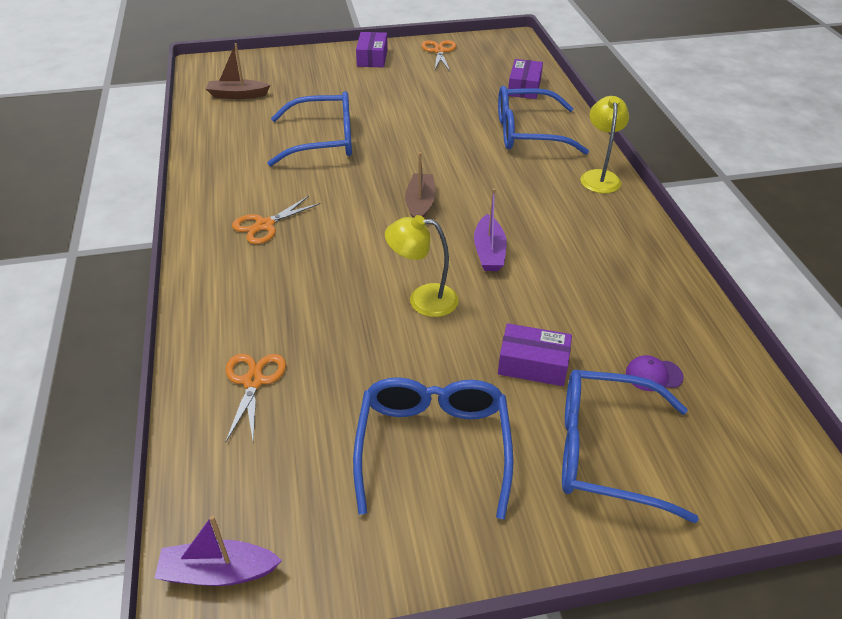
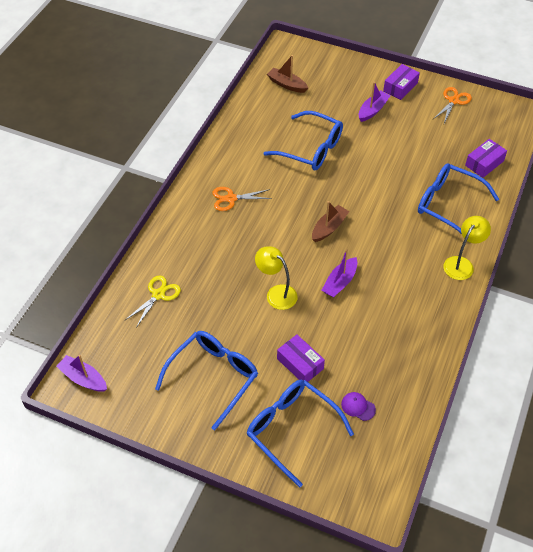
camera: 35 degrees right, 10 degrees up
(253, 381) = (158, 295): orange scissors -> yellow scissors
(361, 85) = (372, 110): none -> purple boat

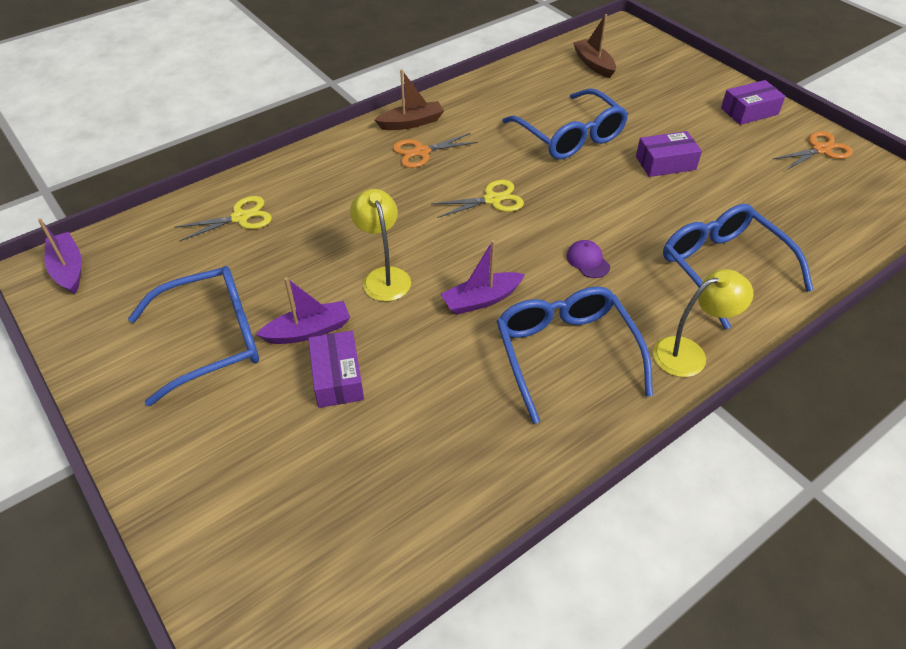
camera: 30 degrees right, 5 degrees down
(231, 199) = (421, 152): orange scissors -> orange scissors turned 45 degrees counterclockwise
(292, 430) = (247, 461): blue glasses -> blue glasses (565, 353)
(298, 214) = (492, 200): none -> yellow scissors
(329, 228) = (521, 229): brown boat -> brown boat (411, 123)
(358, 407) = (368, 478): purple cap -> purple cap (588, 261)
(372, 110) = (689, 123): purple boat -> purple boat (308, 331)
(484, 163) = (819, 238): purple box -> purple box (665, 163)

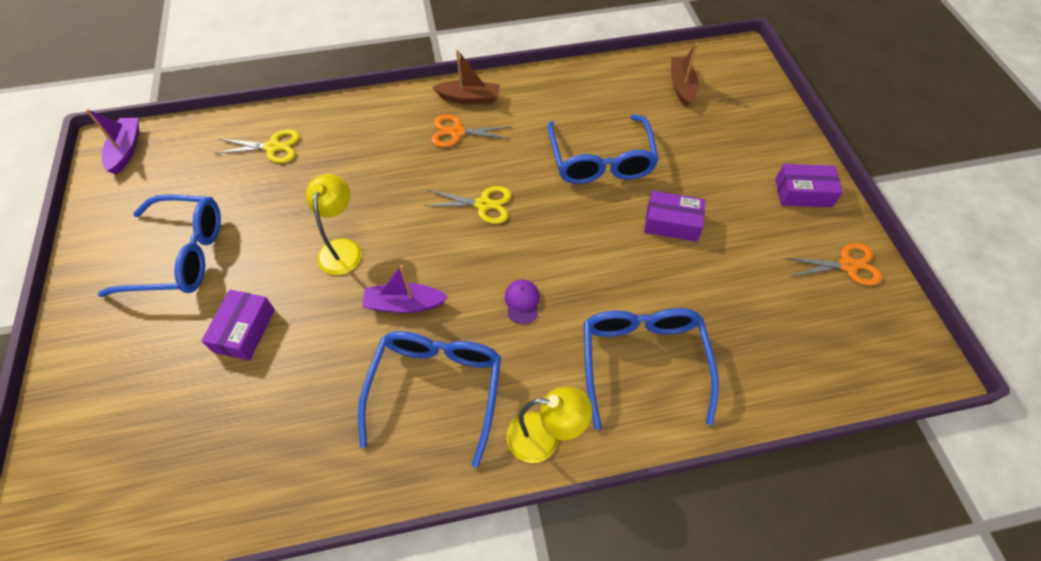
camera: 25 degrees right, 10 degrees up
(308, 331) = (252, 277): purple boat -> none

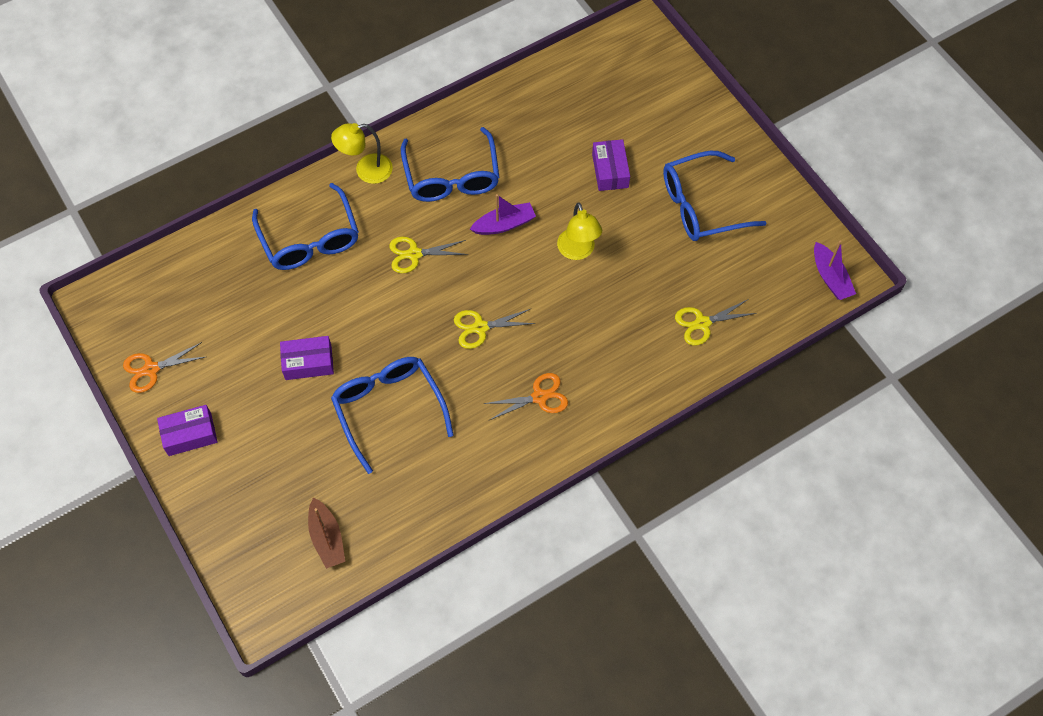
camera: 160 degrees right, 5 degrees up
(469, 98) = (547, 444): brown boat -> none
(522, 302) = (414, 254): purple cap -> yellow scissors

